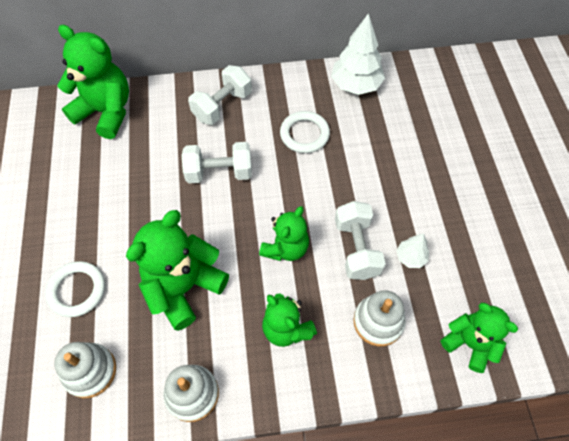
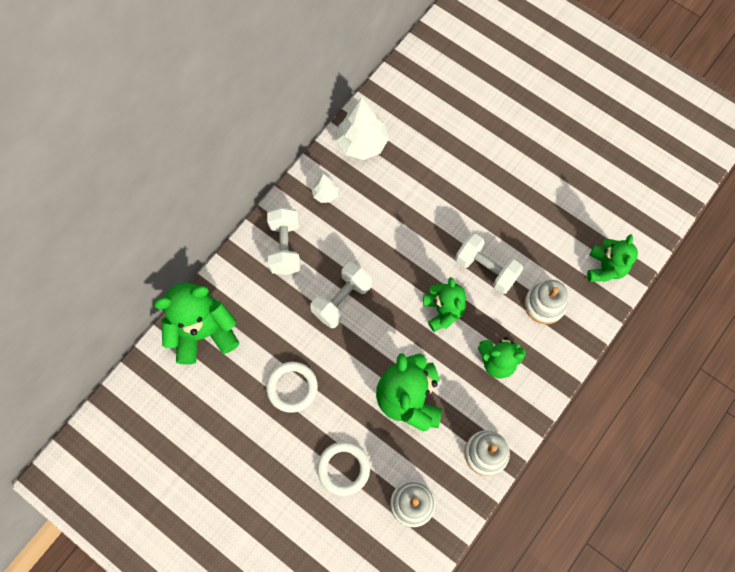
camera: 45 degrees left, 10 degrees up
(304, 134) = (368, 216): white ring -> white ring (292, 387)
(410, 257) = (523, 243): white tree -> white tree (325, 194)
(469, 343) = (605, 268): green teddy bear -> green teddy bear turned 105 degrees clockwise

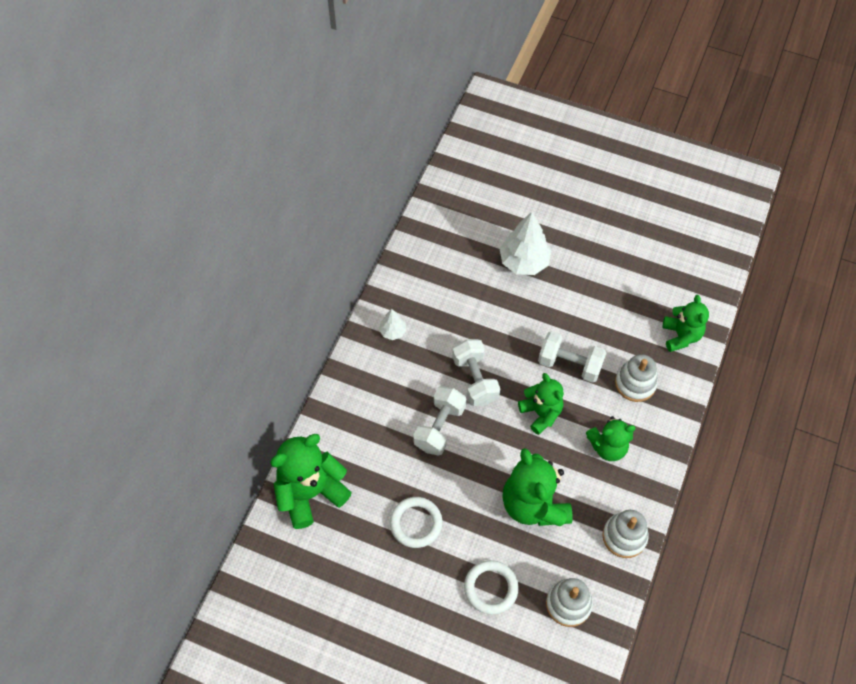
camera: 15 degrees left, 10 degrees down
(285, 247) = (368, 391): white dumbbell -> white dumbbell (475, 380)
(362, 143) = (414, 276): white tree -> white tree (524, 262)

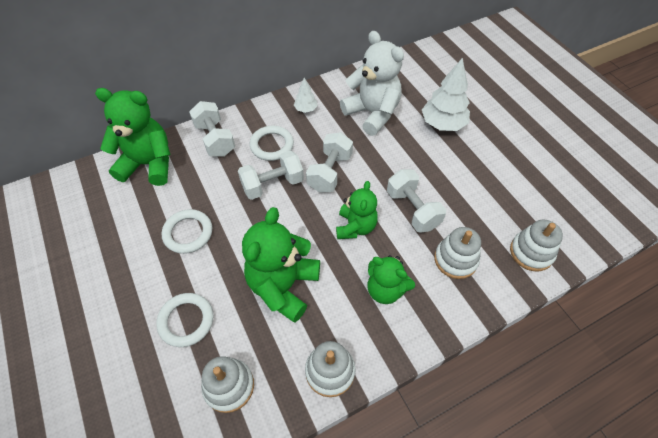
camera: 40 degrees right, 5 degrees down
(343, 423) = (215, 139): none -> white dumbbell
(400, 391) = (272, 145): none -> white ring
(455, 293) = (372, 113): none -> white teddy bear
(681, 336) = (531, 252): green teddy bear -> white stacking toy

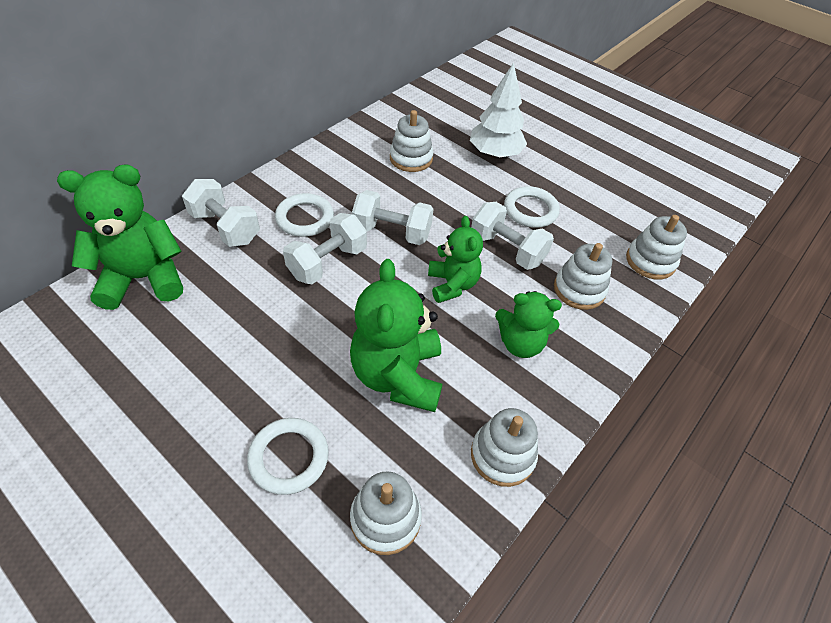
camera: 25 degrees left, 5 degrees down
(188, 233) = (240, 348): white ring -> white ring (530, 210)
(306, 109) = (328, 169): white tree -> none
(330, 172) = (392, 232): white dumbbell -> white dumbbell turned 75 degrees counterclockwise
(372, 113) = (411, 158): white teddy bear -> white stacking toy

